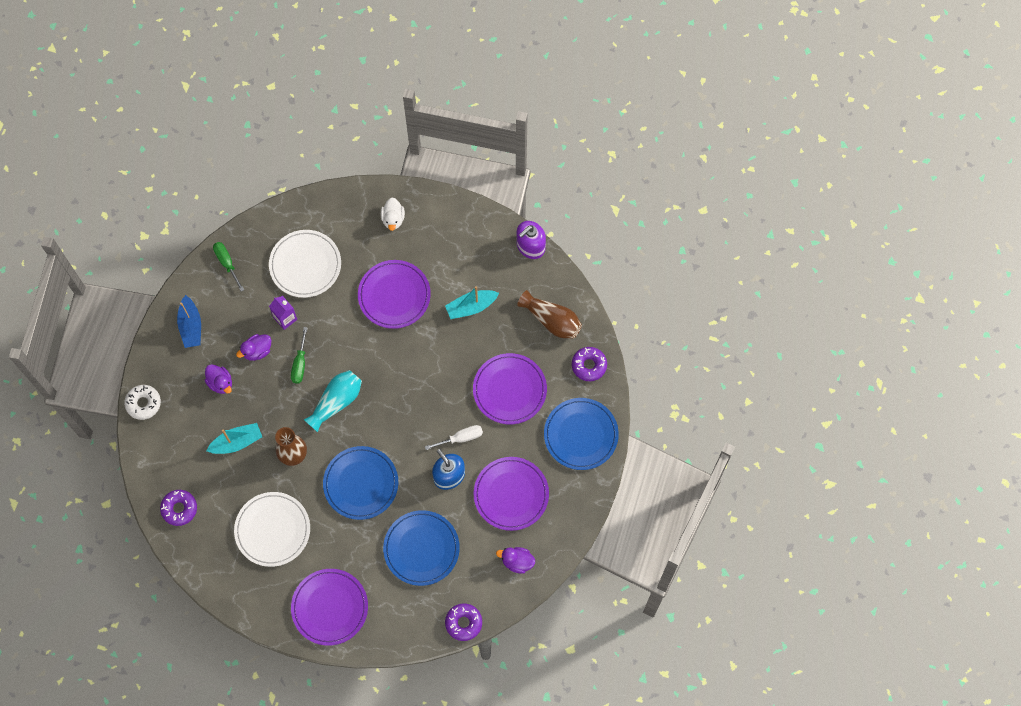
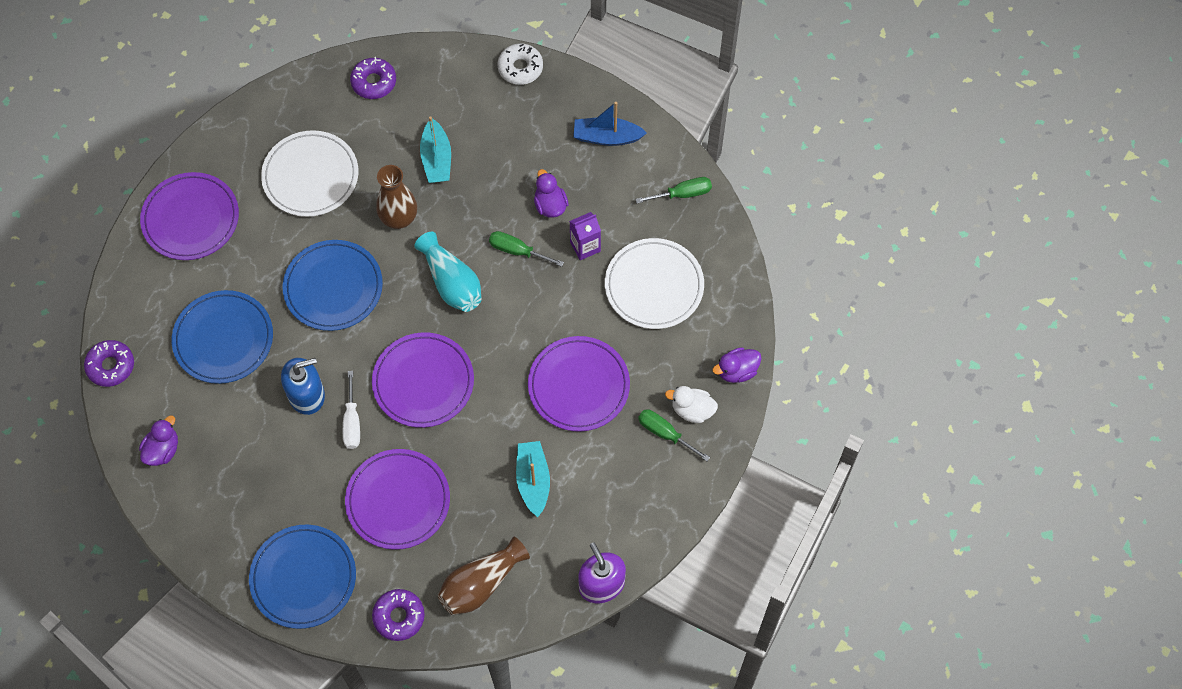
camera: 105 degrees right, 5 degrees down
(220, 383) = (520, 156): purple duck -> purple duck (737, 371)
(414, 232) = (665, 433): none -> green screwdriver
(511, 494) = (254, 465): purple plate -> purple plate (423, 382)

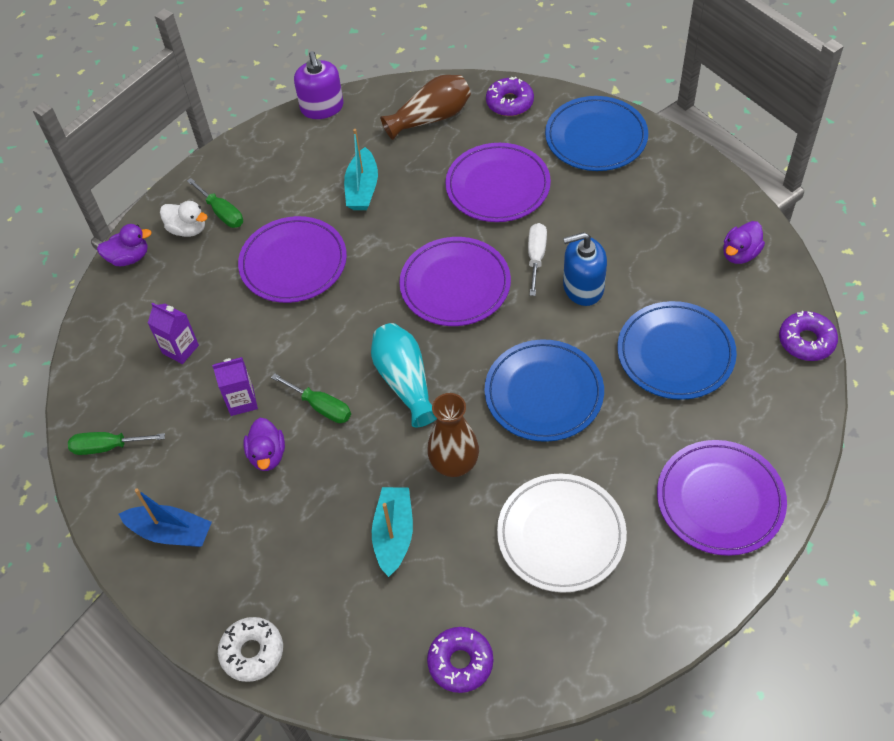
camera: 165 degrees left, 10 degrees down
(654, 286) = (180, 349): white plate -> purple carton

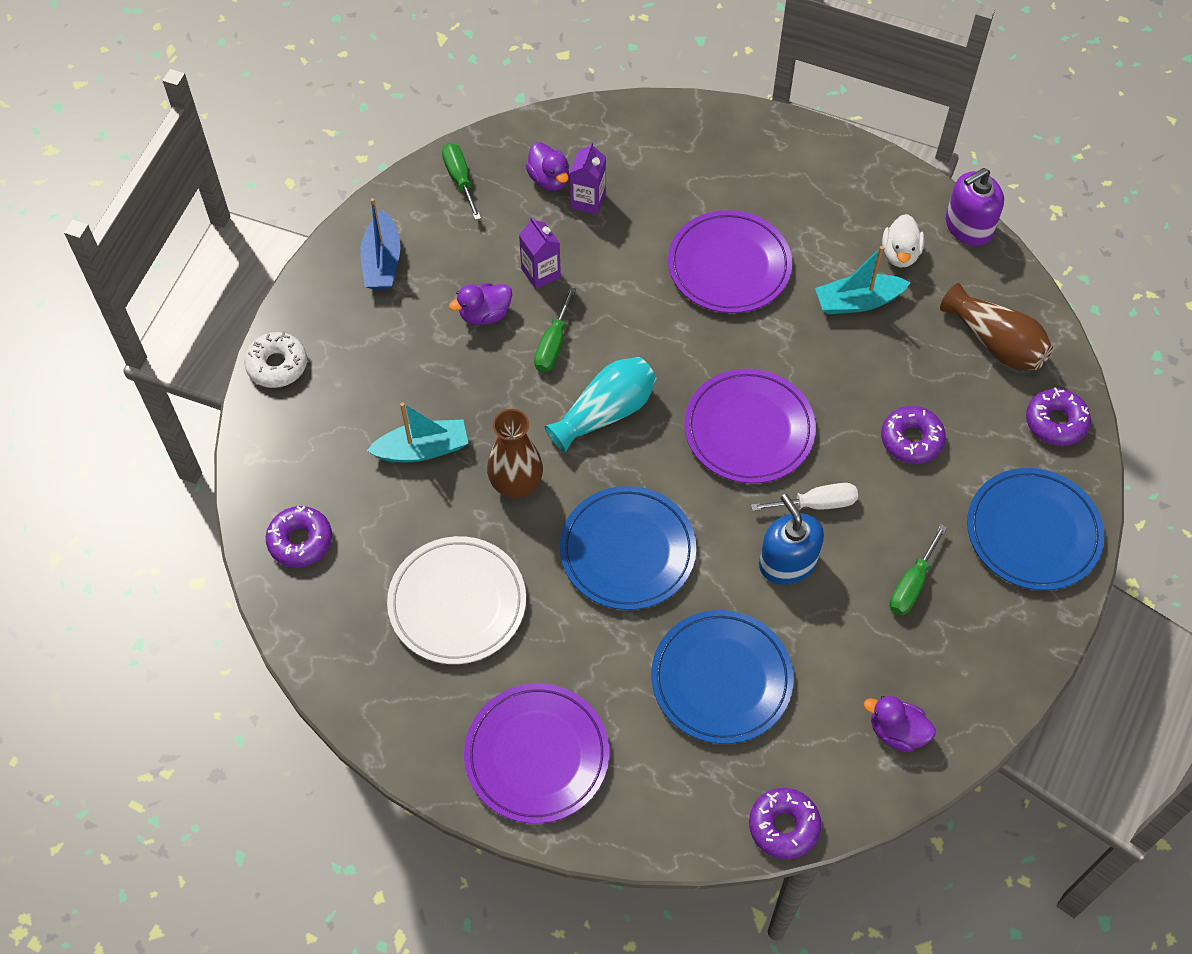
camera: 70 degrees right, 5 degrees up
(129, 258) = (688, 117): purple duck -> purple duck (549, 179)
(188, 229) = (743, 156): white duck -> white duck (900, 254)
(222, 213) = (776, 179): green screwdriver -> green screwdriver (912, 584)
(498, 186) = (911, 439): purple plate -> purple donut

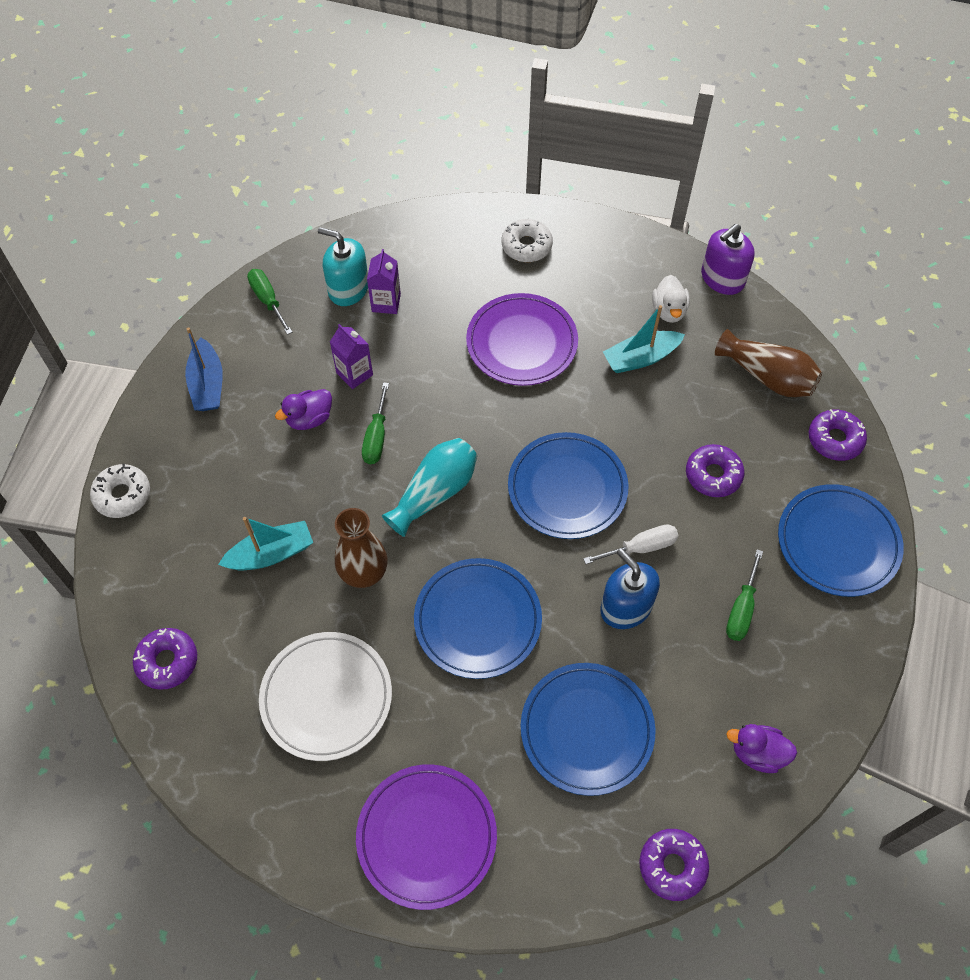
camera: 10 degrees left, 0 degrees up
(549, 179) = (348, 289): purple duck -> turquoise soap dispenser
(749, 429) = (567, 488): purple plate -> blue plate
(755, 159) = (526, 246): none -> white donut

